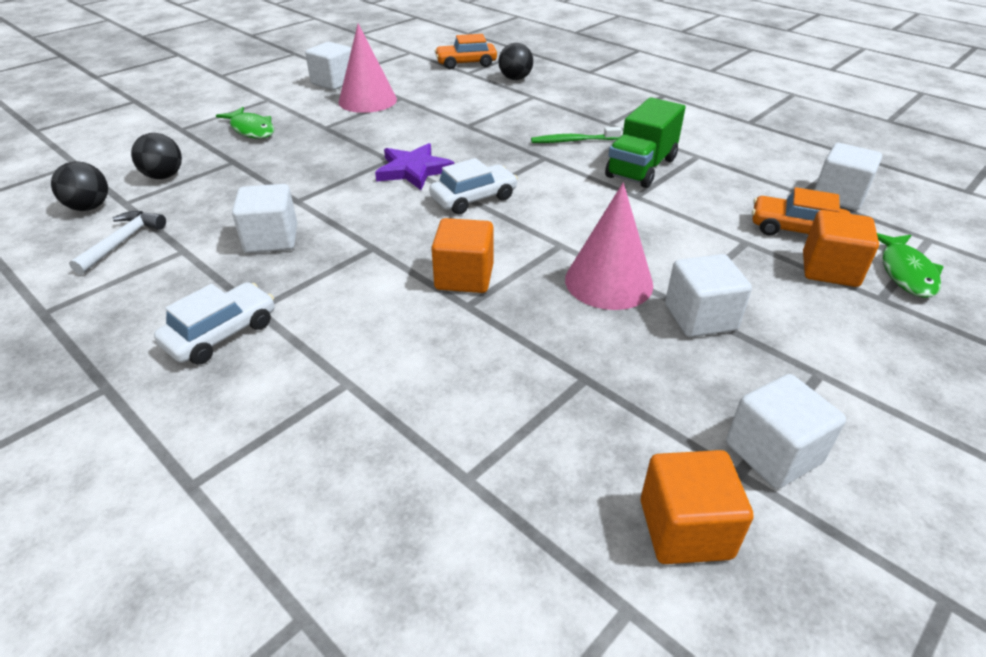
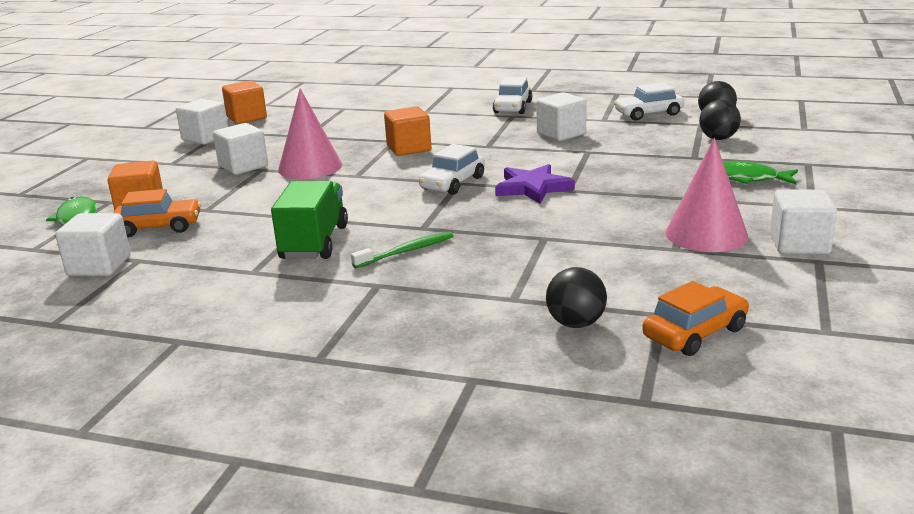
camera: 155 degrees right, 15 degrees down
(122, 242) = (648, 114): white hammer -> white car

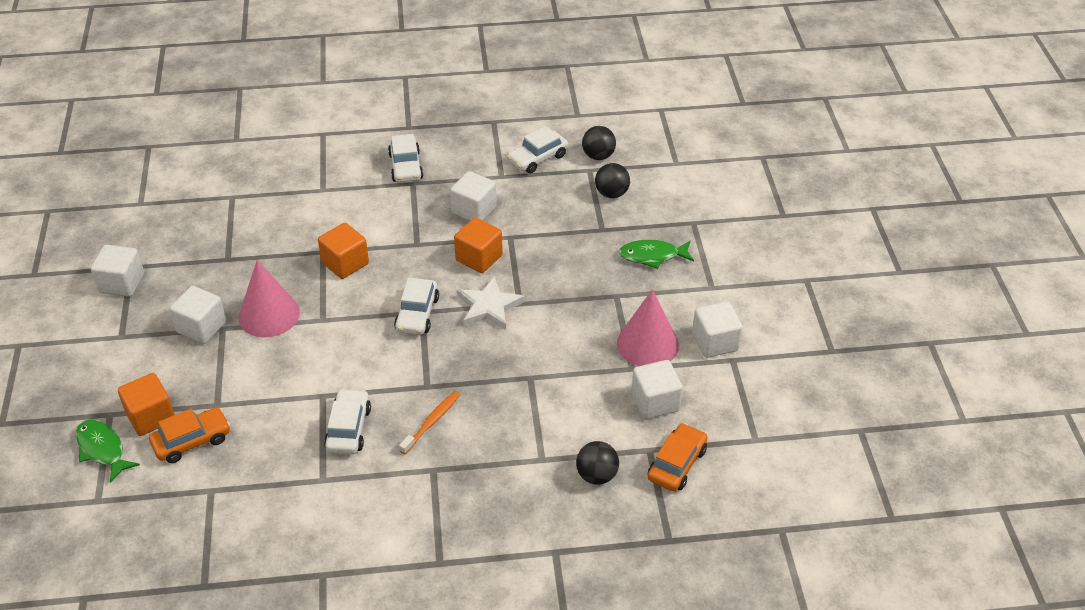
camera: 25 degrees left, 20 degrees up
(99, 266) = (182, 507): white cube -> white cube (655, 402)
(246, 118) = (138, 235): orange cube -> orange cube (479, 258)
(314, 242) = (348, 429): green truck -> white car
(406, 251) = (431, 422): green toothbrush -> orange toothbrush
(532, 188) = (489, 307): purple star -> white star

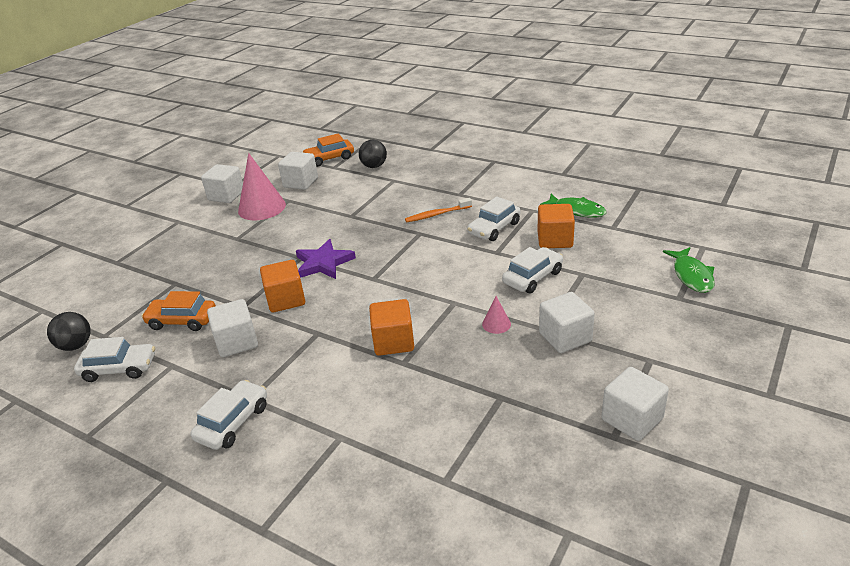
camera: 140 degrees left, 10 degrees down
(151, 417) = (642, 284): orange cube -> orange cube (555, 240)
(192, 441) = (614, 258): orange car -> orange car (182, 321)
(269, 315) = (496, 324): pink cone -> pink cone, size x0.45
(417, 314) = (378, 278): white car -> white car (532, 277)
(489, 307) = (323, 263): white star -> purple star
(611, 193) = (124, 307): black ball -> none
(652, 256) = (177, 252): green fish -> green fish (577, 210)

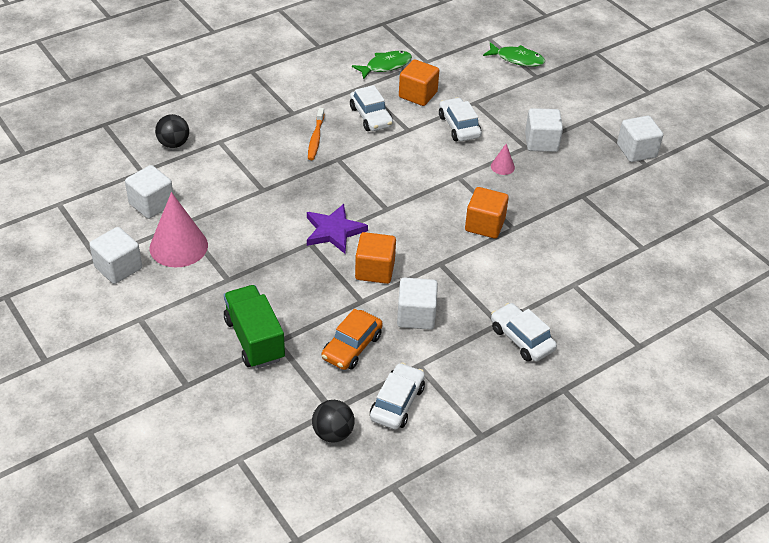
camera: 70 degrees left, 10 degrees up
(174, 272) = (254, 339): none -> green truck
(329, 158) = (116, 168): orange car -> none

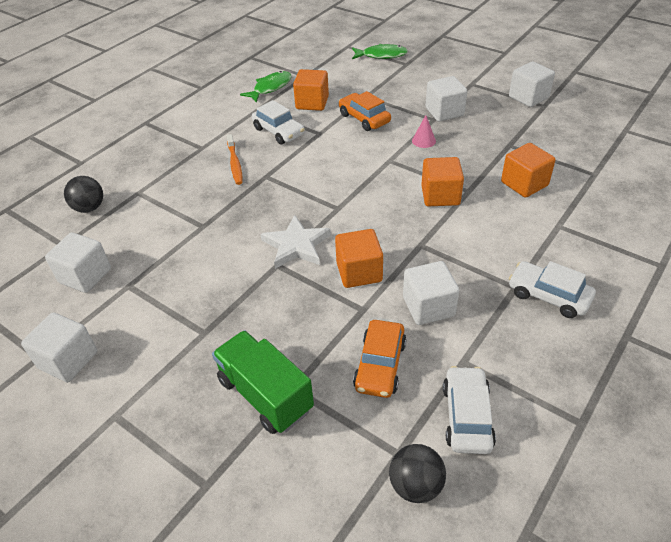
camera: 15 degrees left, 0 degrees up
(178, 246) = (132, 313): pink cone -> none
(334, 231) = (296, 245): purple star -> white star
(459, 126) = (364, 118): white car -> orange car
(569, 237) = (524, 184): none -> orange cube

